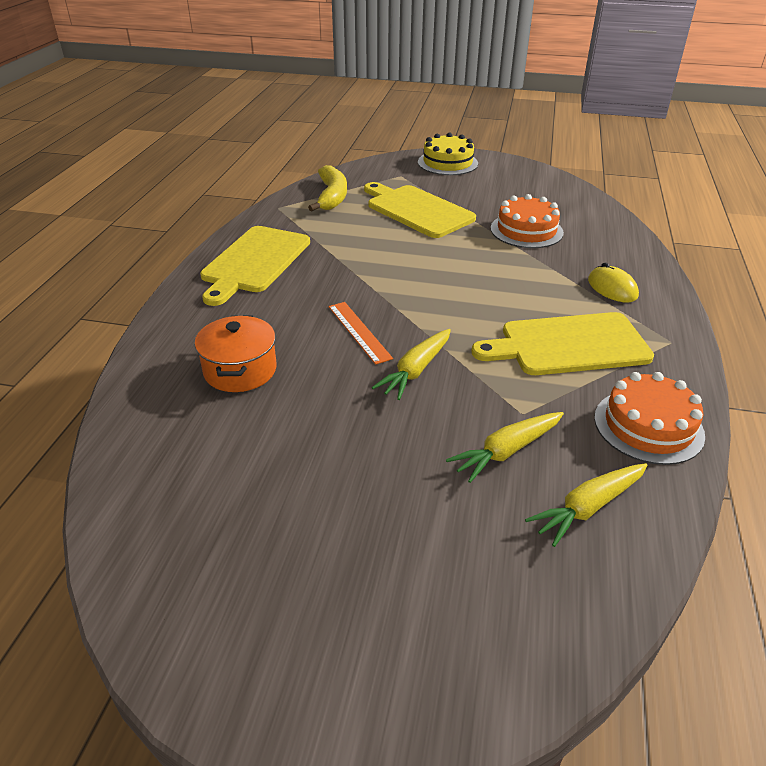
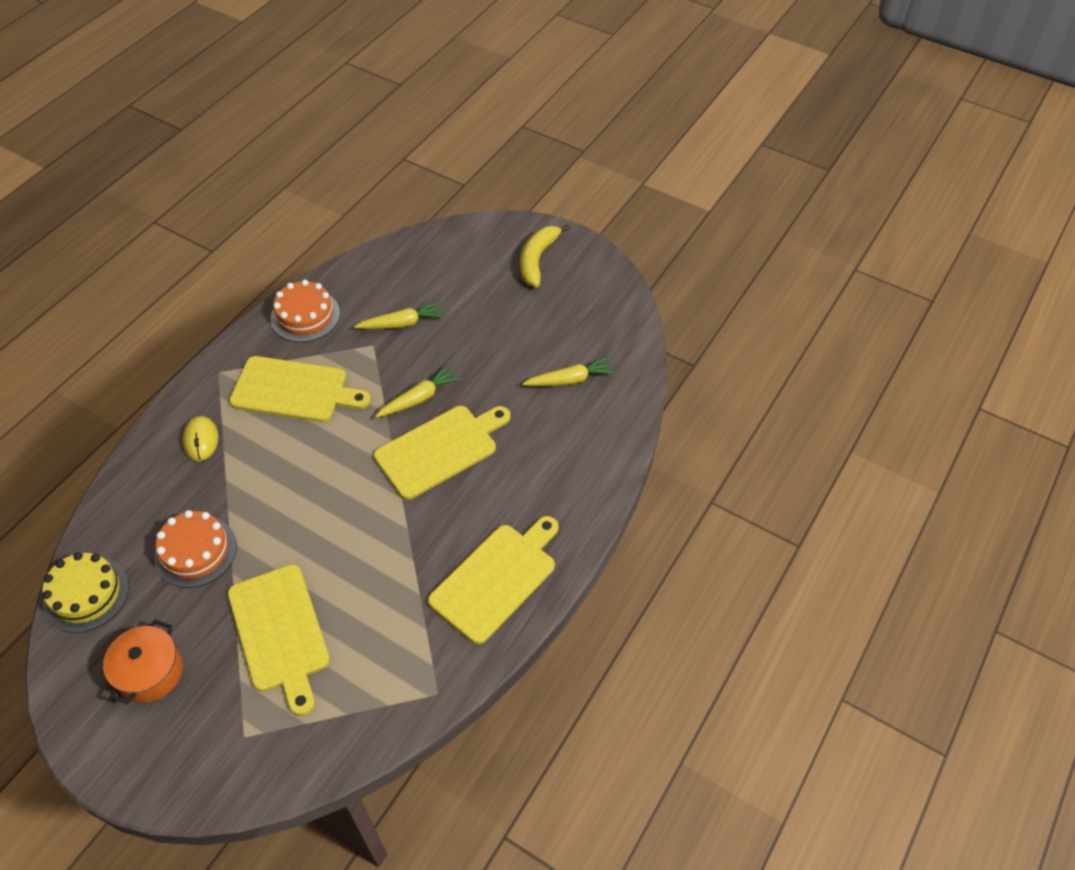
camera: 160 degrees left, 15 degrees up
(240, 370) = (544, 434): orange pot -> orange pot (150, 672)
(332, 196) = (361, 702): yellow banana -> yellow banana (537, 260)
(359, 331) = (440, 449): orange ruler -> yellow cutting board
(447, 163) = (156, 757): yellow cake -> yellow cake (86, 594)
(588, 508) = (384, 282): yellow carrot -> yellow carrot (570, 380)

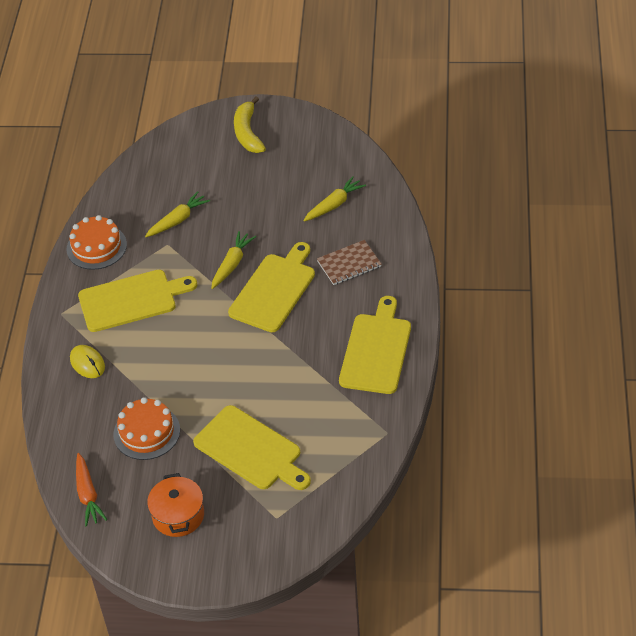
camera: 25 degrees left, 5 degrees down
(86, 594) = (88, 494): yellow cake -> orange carrot
(538, 457) = (349, 264): none -> brown notebook

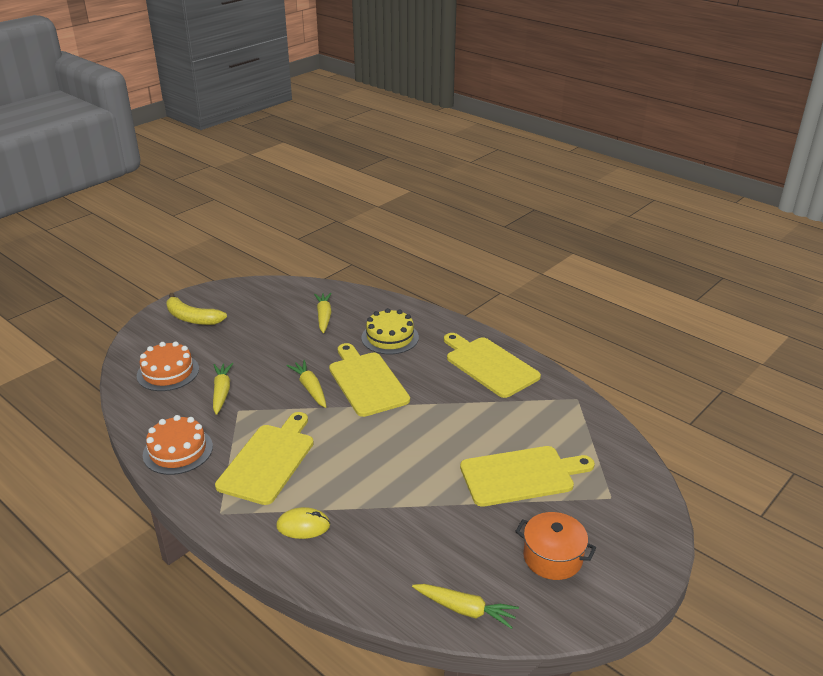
camera: 55 degrees left, 15 degrees down
(88, 494) = (465, 610): orange carrot -> yellow carrot
(146, 432) = (432, 528): orange cake -> orange cake (168, 372)
(349, 264) = (390, 337): brown notebook -> yellow cake

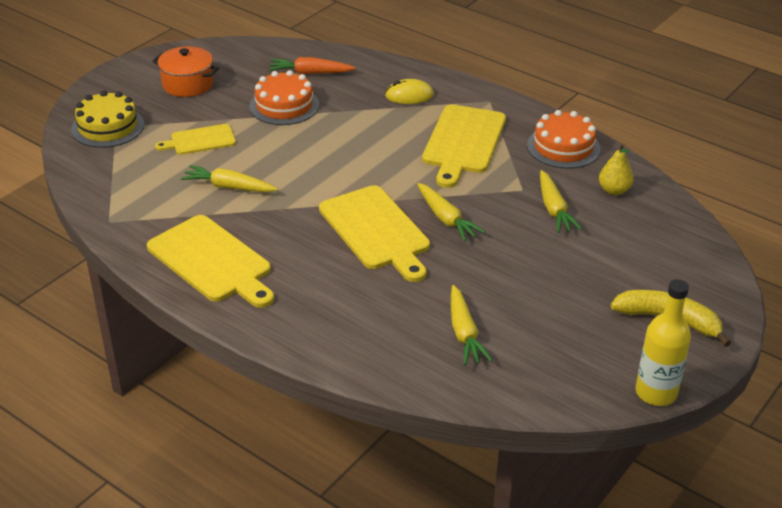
camera: 175 degrees right, 5 degrees up
(162, 406) = (614, 190): none -> yellow pear
(168, 372) = (639, 231): orange cake -> orange cake (284, 105)
(227, 286) = (656, 392): none -> yellow bottle
(390, 337) = (354, 299): yellow cake -> yellow cake (108, 127)
(410, 569) = (310, 73): none -> orange carrot
(465, 610) = (266, 54): yellow carrot -> yellow carrot (229, 187)
(521, 475) = (200, 140): yellow cutting board -> yellow cutting board, size x0.57

